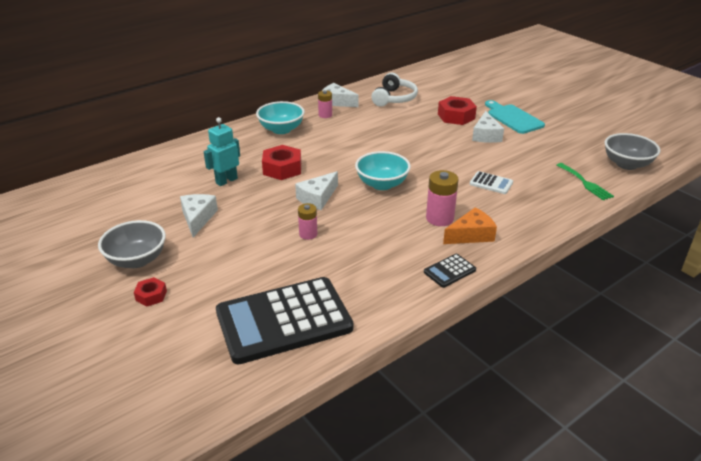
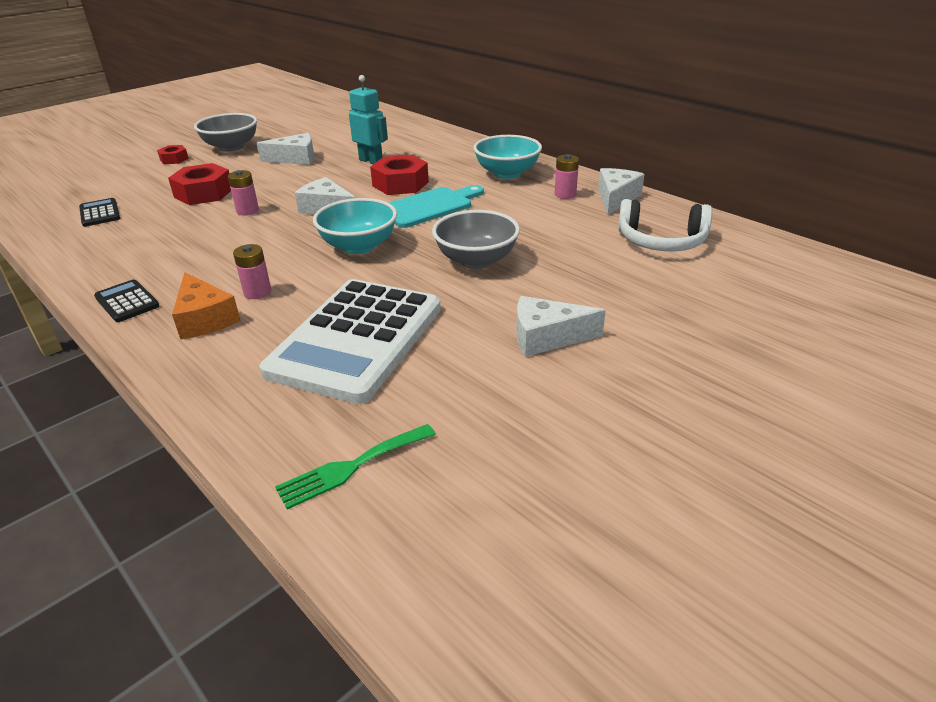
camera: 85 degrees right, 0 degrees up
(284, 320) = (100, 213): black calculator -> black calculator, size x0.41
(439, 218) = (257, 292): pink battery -> pink battery, size x0.63
(456, 116) = (619, 303): red nut -> red nut (204, 193)
(491, 183) = (356, 340): white calculator -> white calculator, size x2.43
(513, 118) = (648, 375): turquoise cutting board -> turquoise cutting board (429, 206)
(626, 164) = (448, 565): grey bowl -> grey bowl (476, 260)

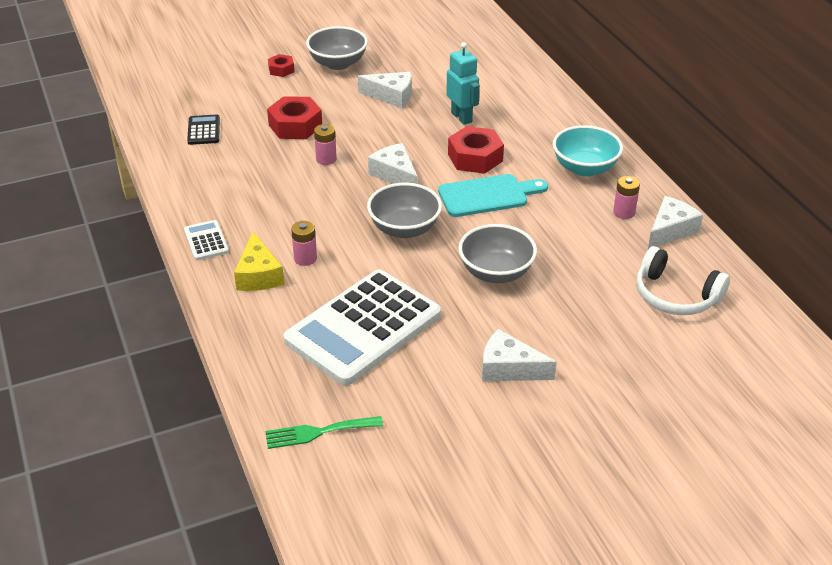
camera: 20 degrees right, 5 degrees up
(127, 302) = (206, 241): black calculator -> white calculator
(204, 319) = (258, 275): orange cheese -> yellow cheese
(359, 246) = (404, 229): turquoise bowl -> grey bowl

